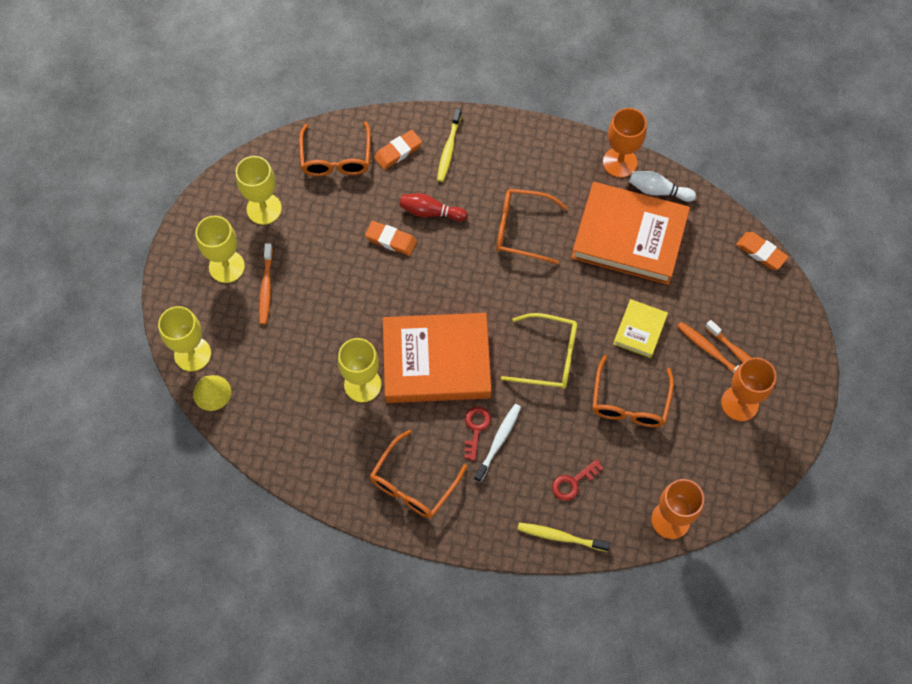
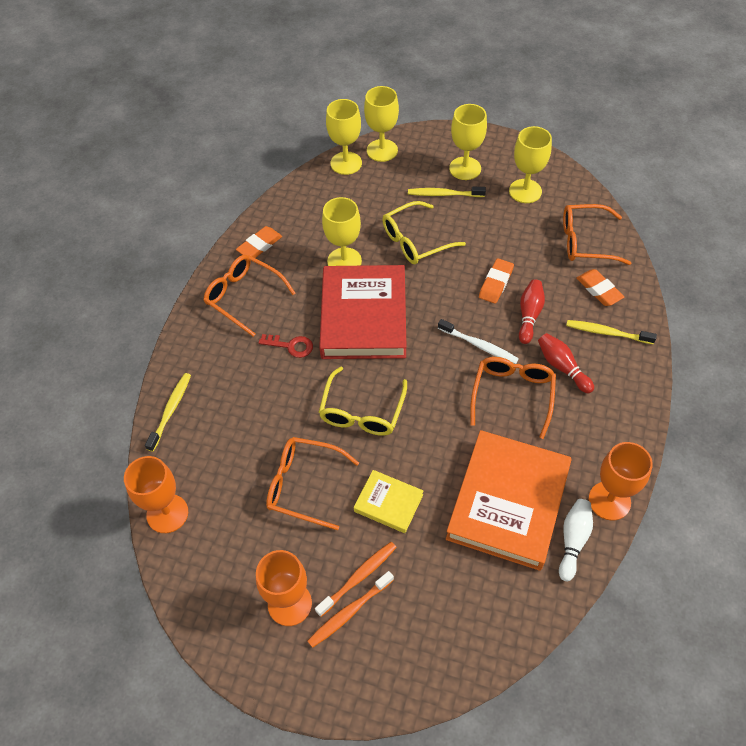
camera: 95 degrees right, 10 degrees down
(212, 392) = (346, 163): yellow cone -> yellow goblet
(266, 288) = (444, 194): orange toothbrush -> yellow toothbrush
(334, 315) = (415, 241): none -> yellow glasses
(436, 361) = (364, 316): orange book -> red book
(489, 188) = (562, 367): none -> red bowling pin
(498, 441) = (275, 364): white toothbrush -> white toothbrush (479, 345)
(573, 482) = (223, 425): red key -> none
(761, 252) = (491, 658): orange eraser -> orange eraser (259, 245)

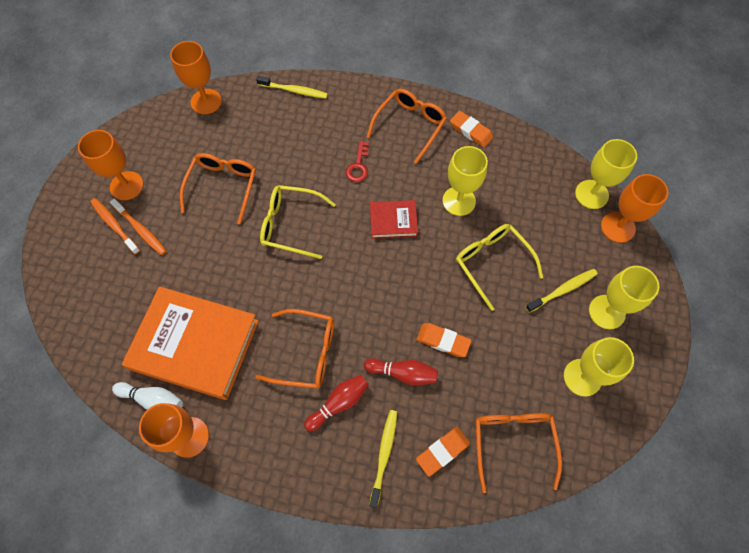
camera: 85 degrees right, 10 degrees up
(364, 316) = (393, 221): red book -> red book, size x0.48
(382, 150) = (618, 227): yellow goblet -> orange goblet
(388, 503) = (202, 249): yellow book -> none
(444, 194) = (562, 290): yellow toothbrush -> yellow toothbrush turned 60 degrees clockwise
(479, 345) = (363, 323): white toothbrush -> none

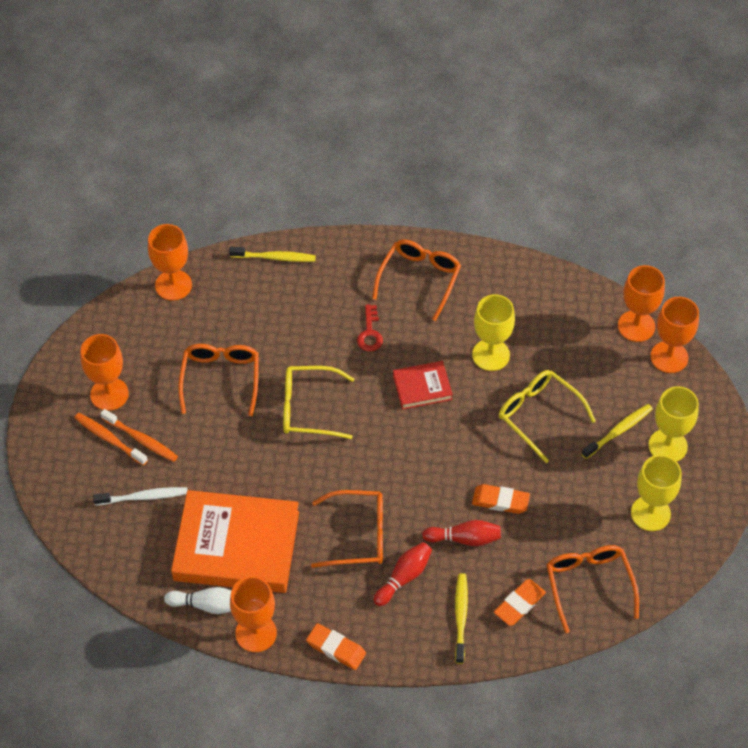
camera: 10 degrees left, 10 degrees down
(127, 283) = (143, 497): none -> white toothbrush
(471, 131) = (490, 275): orange eraser -> orange eraser (336, 648)
(591, 194) = (636, 326): yellow goblet -> orange goblet

